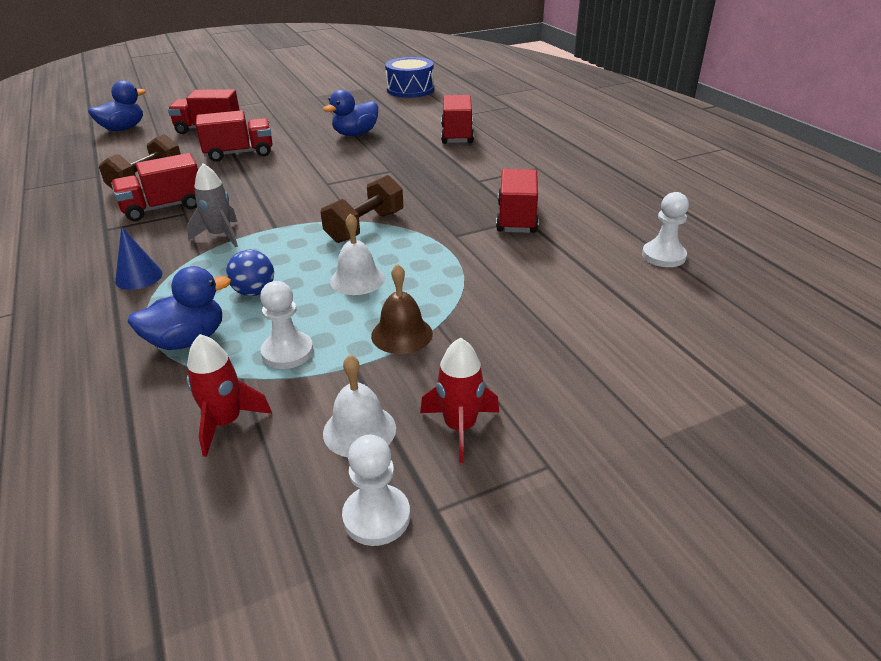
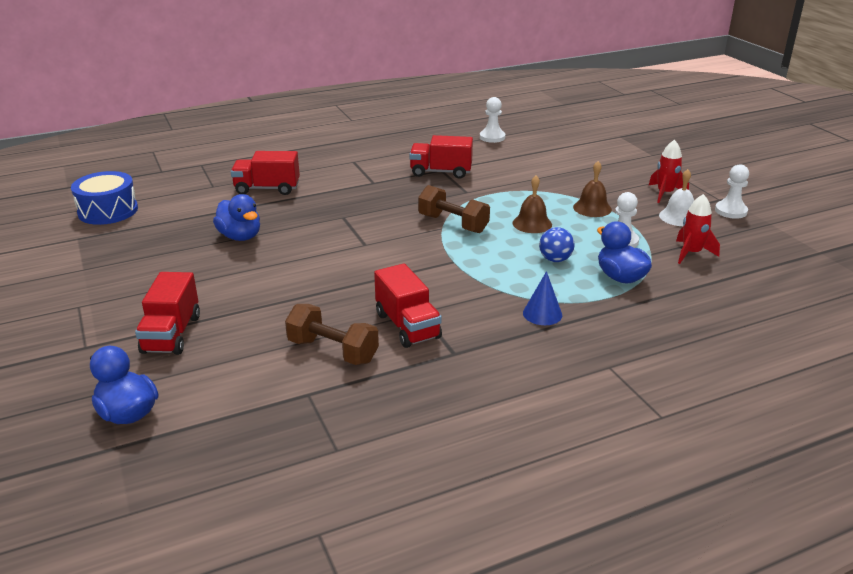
camera: 90 degrees left, 5 degrees down
(220, 235) = (468, 285): grey rocket -> none
(239, 153) = (270, 300): red truck -> none
(357, 279) = (532, 223): white bell -> brown bell

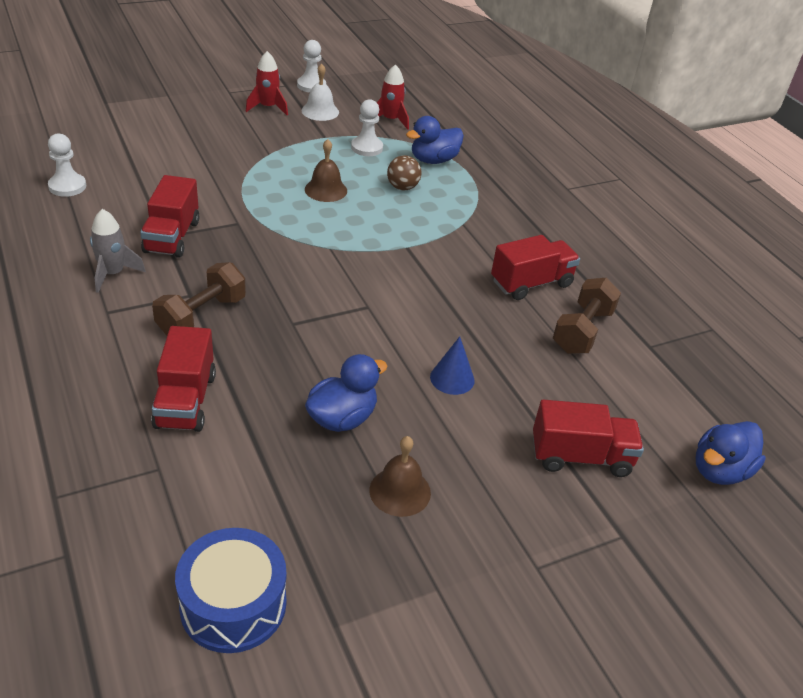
camera: 95 degrees left, 10 degrees up
(393, 159) = (113, 274): none -> grey rocket
(453, 224) = (321, 239): brown dumbbell -> brown dumbbell (201, 316)
(542, 314) = (498, 207): blue cone -> blue cone (452, 378)
(555, 259) = (402, 187): blue ball -> brown ball
(592, 208) = (294, 151): brown bell -> brown bell (400, 491)

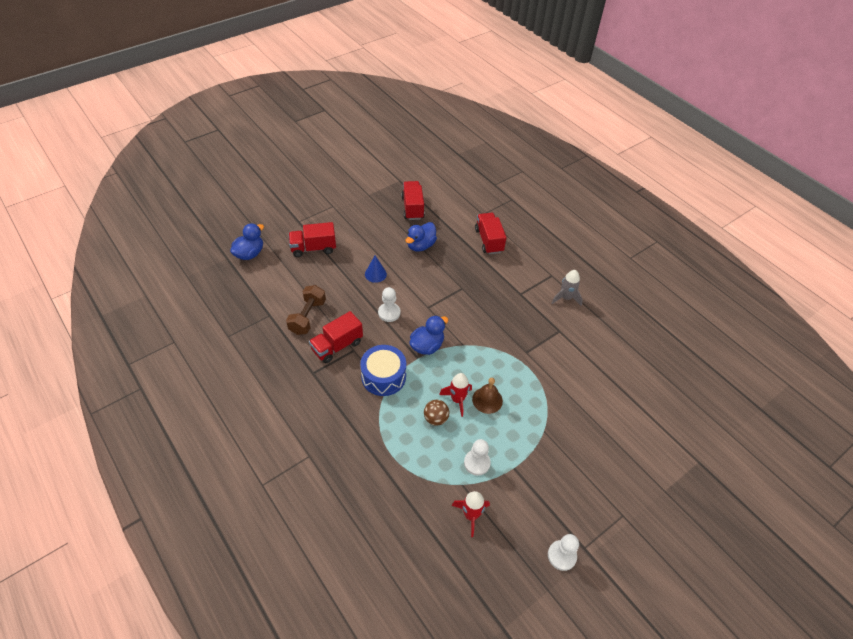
camera: 170 degrees right, 10 degrees up
(67, 186) = (642, 357): white pawn -> white pawn (389, 313)
(172, 237) = (555, 331): red truck -> red truck (412, 208)
(201, 316) = (507, 283): brown dumbbell -> none
(233, 604) = (434, 180): blue drum -> blue drum (383, 376)
(268, 107) = (578, 499): red rocket -> red rocket (457, 400)
(320, 111) = (534, 509): white bell -> none
(400, 491) = (388, 222): brown bell -> none
(433, 160) = (420, 462): blue duck -> blue duck (427, 346)

